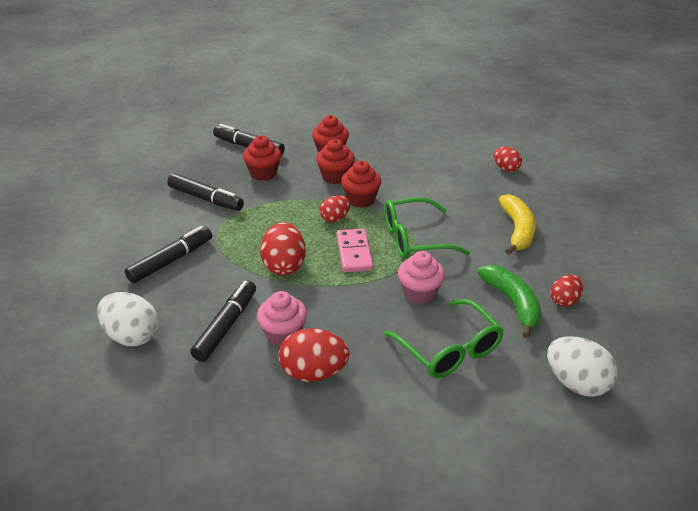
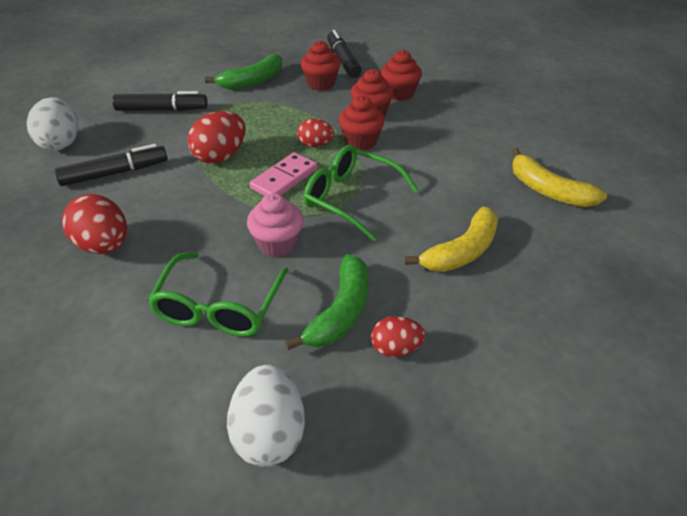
camera: 45 degrees right, 5 degrees up
(205, 198) = (252, 81): black marker -> green banana
(283, 334) = (135, 204): pink cupcake -> none
(506, 168) = (548, 190): red egg -> yellow banana

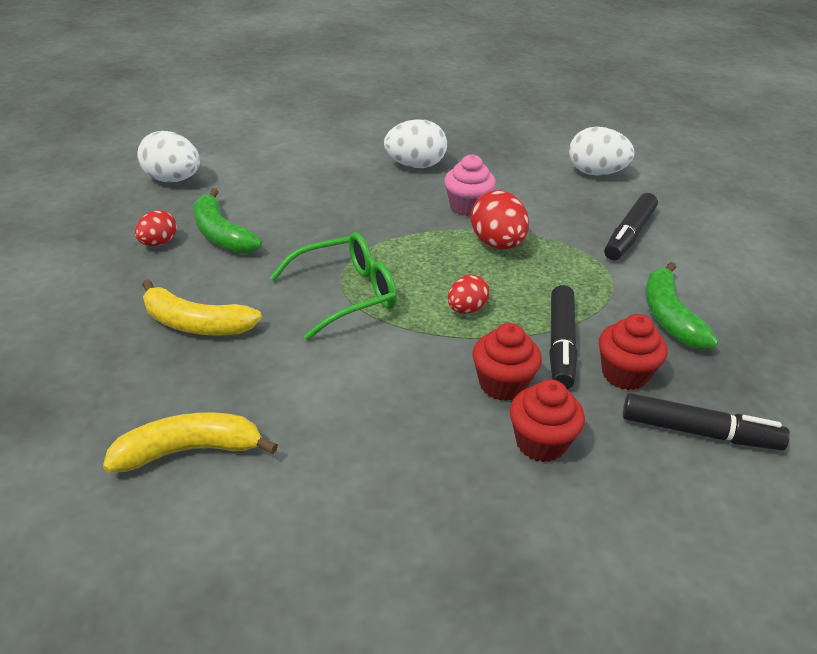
camera: 120 degrees right, 5 degrees down
(104, 245) = (415, 165): red egg -> white egg
(115, 173) = (517, 187): black marker -> black marker (561, 344)
(219, 307) = (292, 191): green glasses -> none
(277, 244) = (329, 233): pink cupcake -> pink cupcake (467, 207)
(284, 179) = (420, 267): pink domino -> none
(361, 142) = (442, 345): red cupcake -> none
(461, 251) = (195, 324): yellow banana -> yellow banana turned 60 degrees counterclockwise

